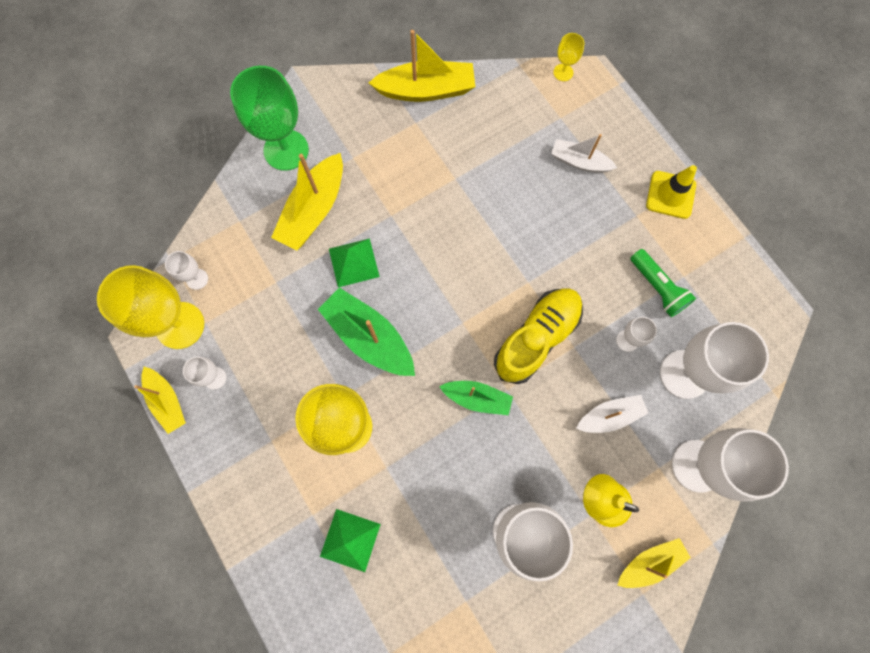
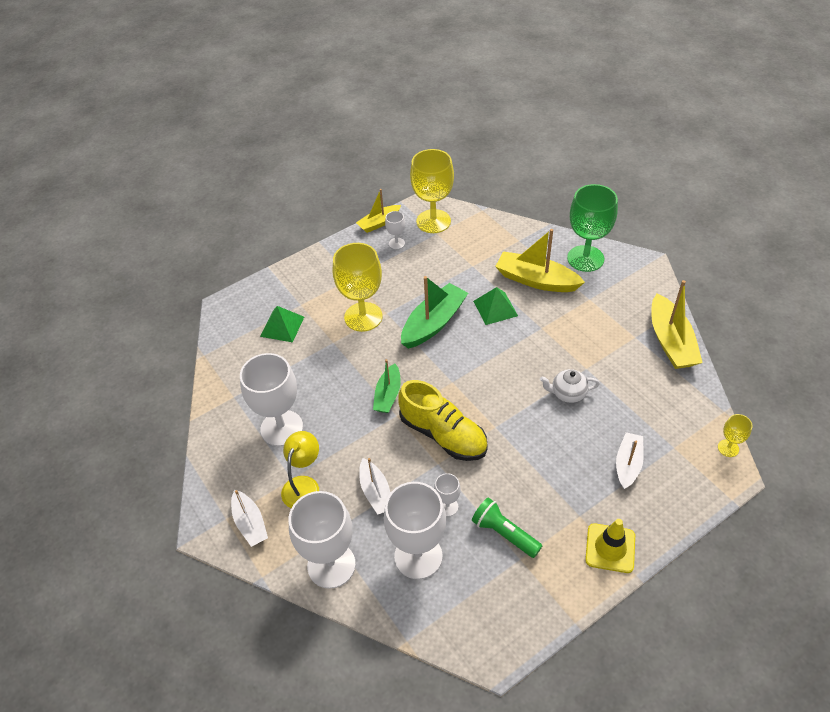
camera: 90 degrees right, 25 degrees down
(197, 279) = (469, 225): white goblet -> none
(488, 202) = (567, 393): none -> white teapot
(649, 562) = (250, 523): yellow boat -> white boat
(657, 287) = (504, 533): green flashlight -> green flashlight turned 75 degrees clockwise

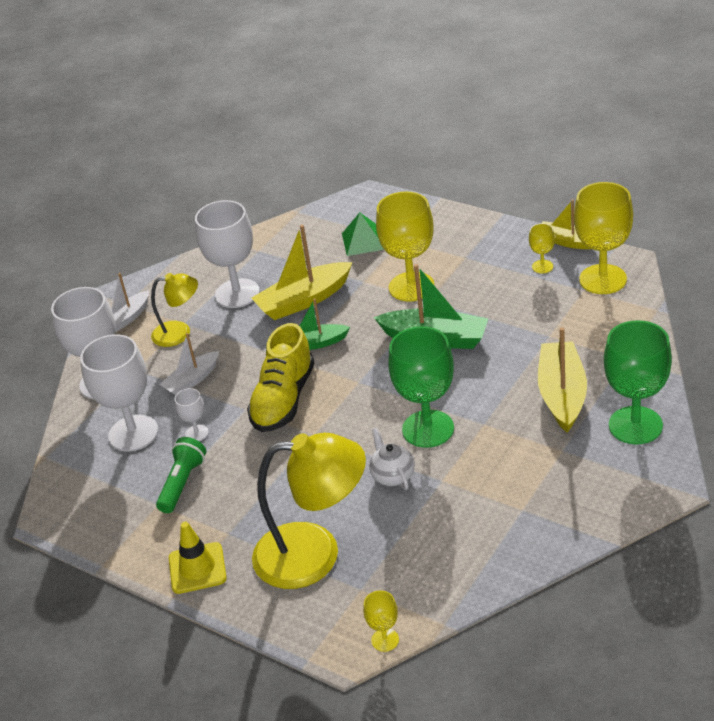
camera: 70 degrees right, 10 degrees down
(396, 243) = (542, 266): white goblet -> yellow goblet
(495, 308) = (490, 376): green pyramid -> none
(529, 358) = (428, 429): none -> green goblet
(628, 464) = (315, 554): white boat -> yellow lamp
(670, 341) = (535, 545): yellow boat -> yellow boat (304, 300)

